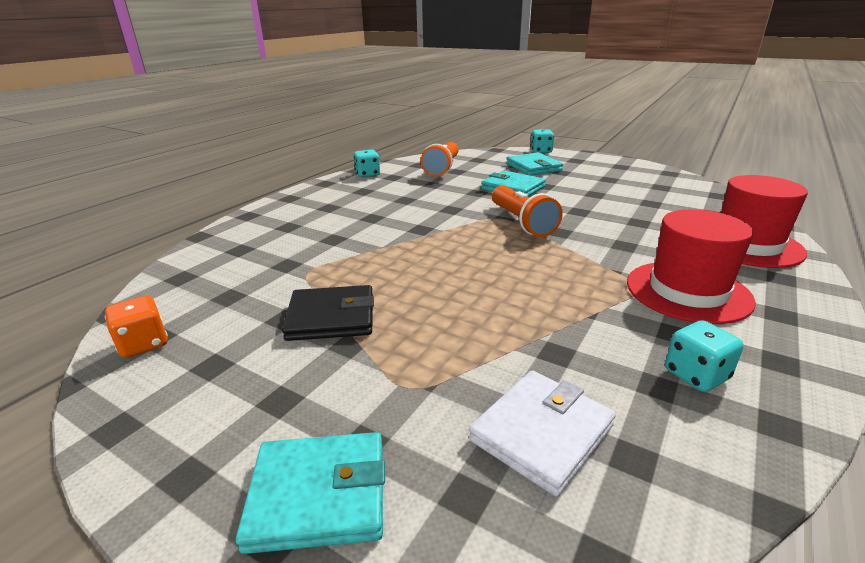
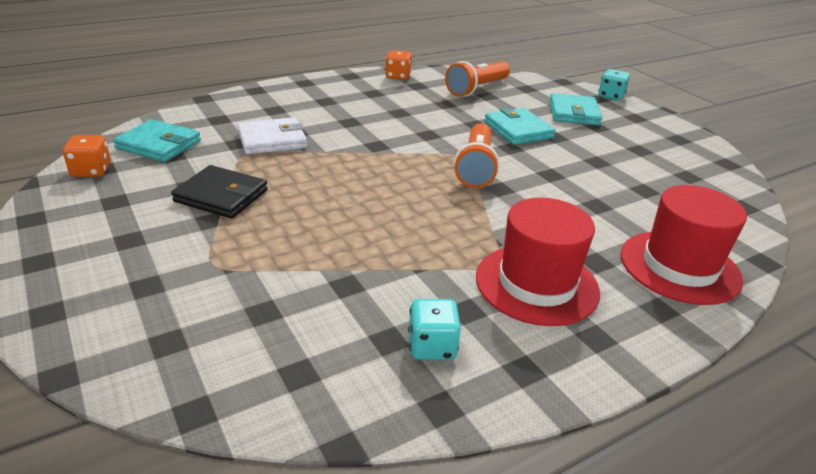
camera: 25 degrees right, 5 degrees up
(318, 495) = (91, 302): turquoise wallet -> turquoise wallet (159, 145)
(367, 174) = (398, 76): turquoise dice -> orange dice
(542, 433) = (260, 330): white wallet -> white wallet (272, 140)

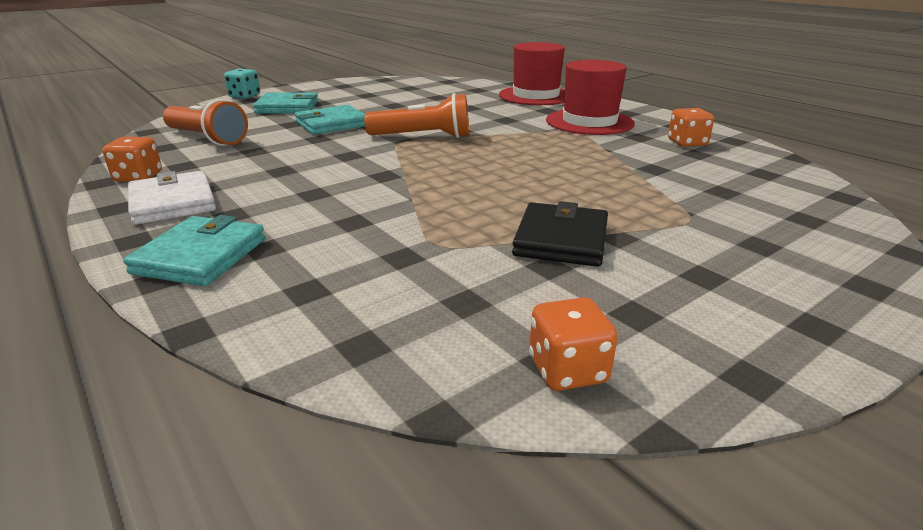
camera: 95 degrees left, 5 degrees down
(159, 145) = (433, 325): turquoise wallet -> turquoise wallet (200, 256)
(272, 140) = (385, 233): white wallet -> white wallet (173, 202)
(432, 346) = (687, 143): turquoise dice -> orange dice

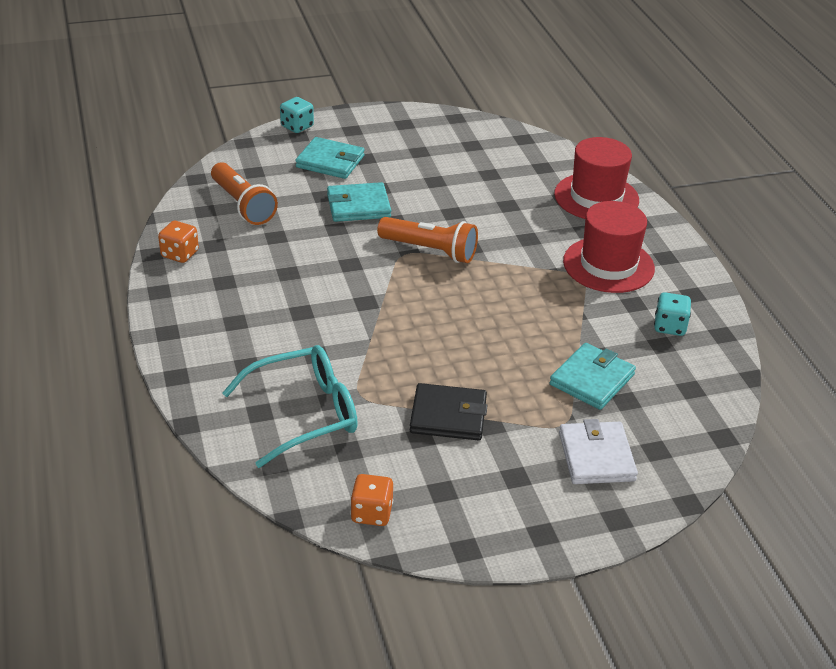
camera: 20 degrees right, 10 degrees up
(173, 202) = (199, 295): white wallet -> white wallet (596, 456)
(200, 256) = (205, 362): turquoise wallet -> turquoise wallet (592, 380)
(375, 277) = (304, 413): none -> turquoise glasses
(561, 239) = (448, 416): black wallet -> black wallet turned 60 degrees clockwise
(687, 143) = (669, 326): orange dice -> turquoise dice

